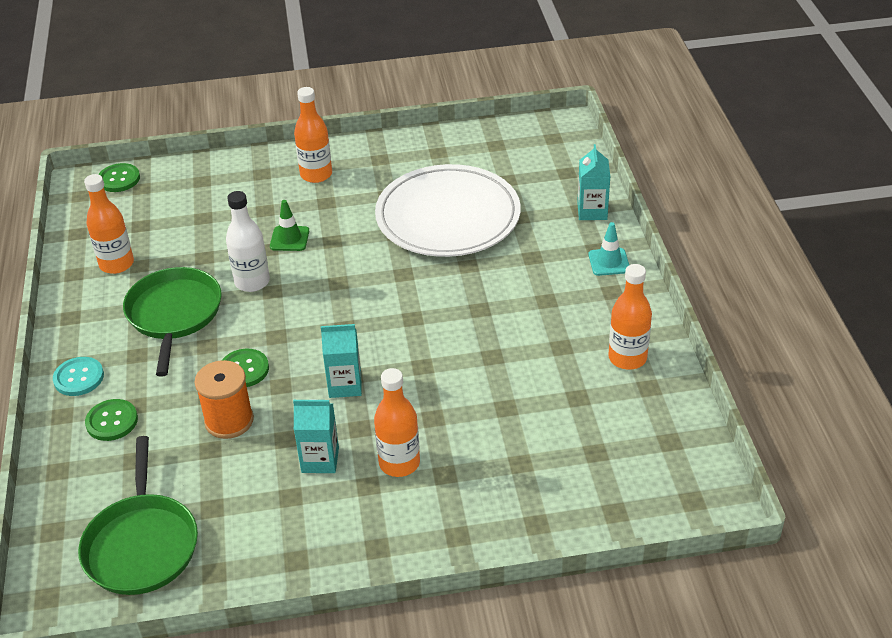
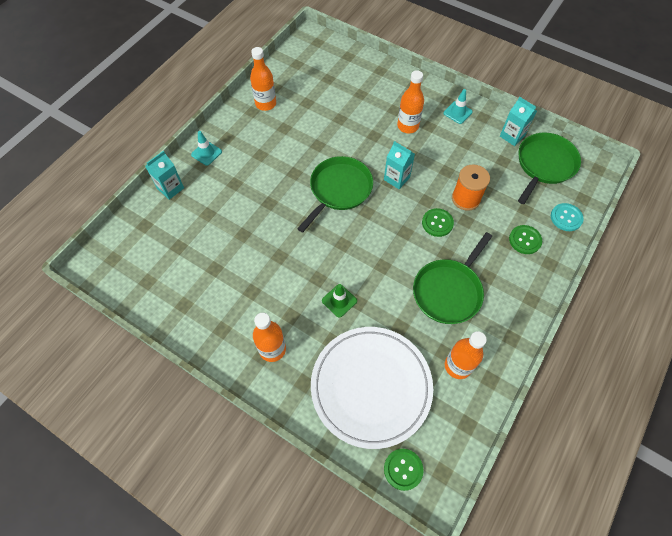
camera: 140 degrees left, 20 degrees up
(79, 378) = (528, 283): turquoise button -> turquoise button (566, 218)
(252, 282) = (388, 282): white bottle -> none
(320, 460) = (439, 150): turquoise carton -> turquoise carton (512, 136)
(343, 538) = (457, 112): none -> turquoise traffic cone
(404, 327) = (339, 190): none -> green pan
(448, 216) = (240, 245): white plate -> white plate (371, 386)

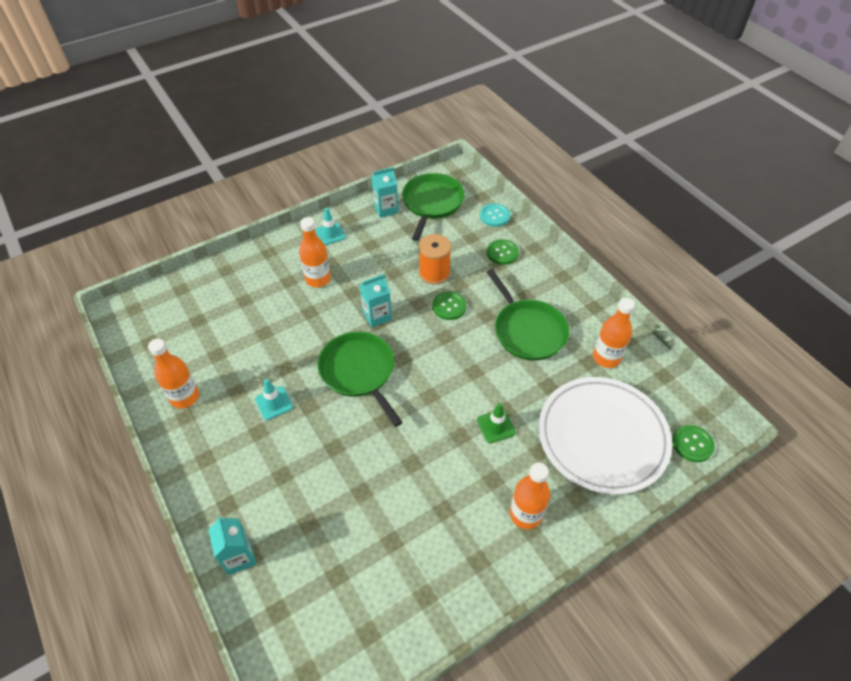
camera: 65 degrees left, 10 degrees down
(206, 153) = (212, 492): turquoise traffic cone -> turquoise traffic cone (274, 403)
(544, 165) = (432, 203): green pan -> green pan turned 45 degrees clockwise

